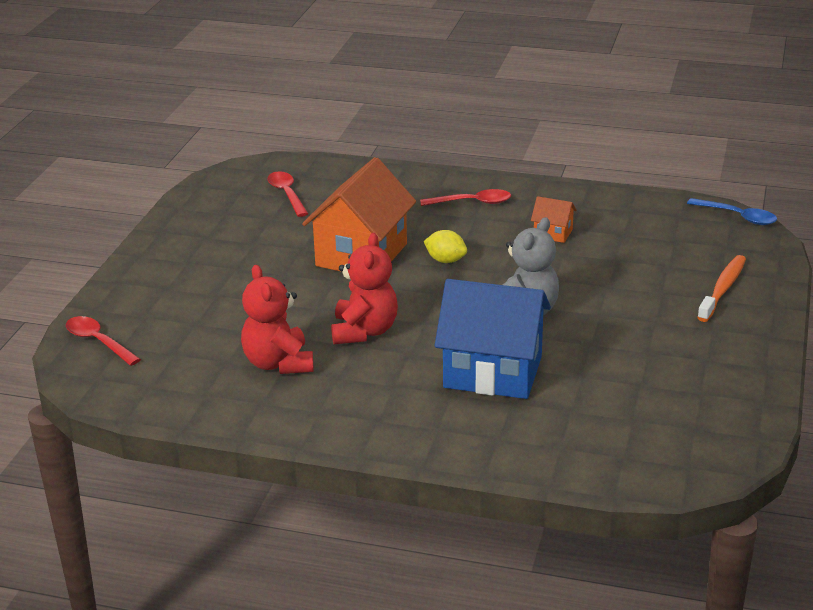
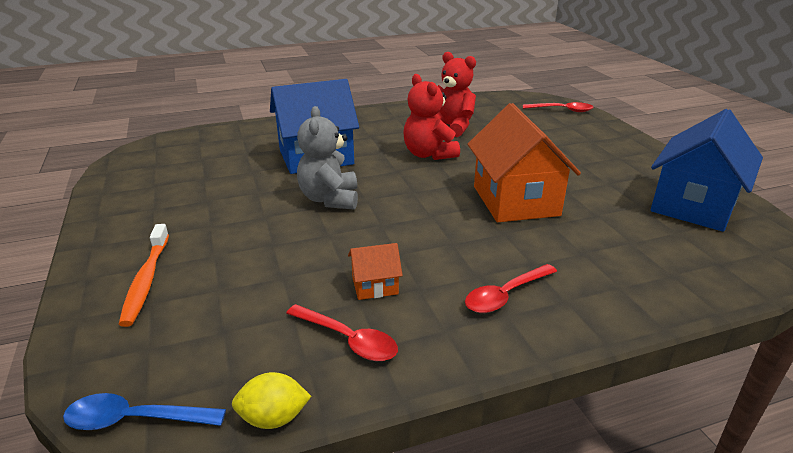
camera: 145 degrees right, 0 degrees up
(231, 206) = (693, 205): none -> blue house
(287, 194) = (681, 234): red spoon -> red spoon (348, 340)
(445, 260) = (443, 219): yellow lemon -> yellow lemon (273, 418)

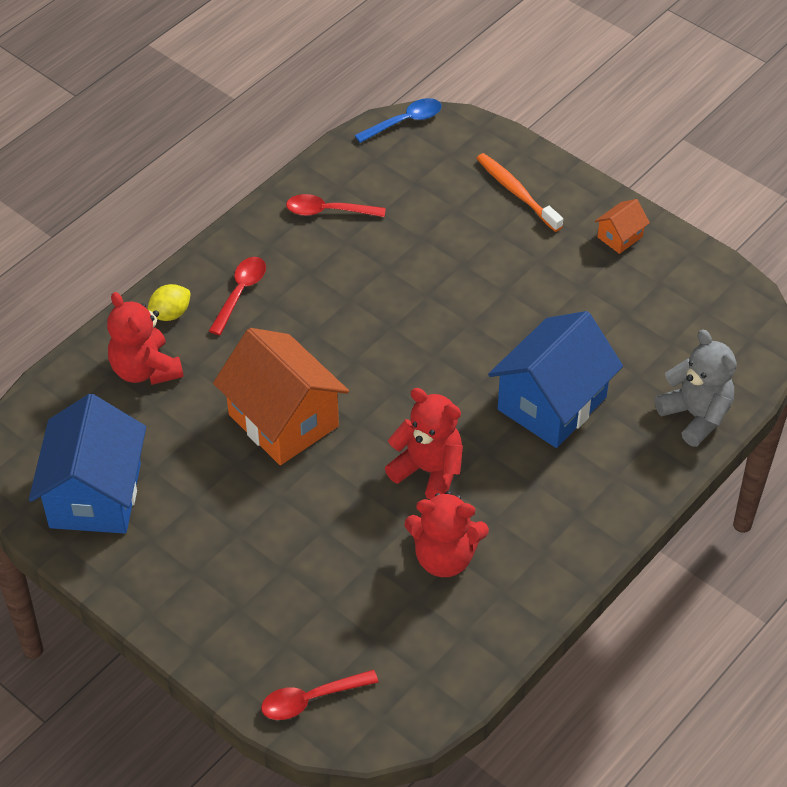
camera: 150 degrees right, 20 degrees up
(273, 418) = (331, 152): yellow lemon -> yellow lemon (170, 314)
(330, 199) = (468, 340): grey teddy bear -> grey teddy bear (695, 415)
(375, 286) = (344, 259): orange house -> orange house (620, 237)
(634, 266) = (145, 369): none -> red teddy bear

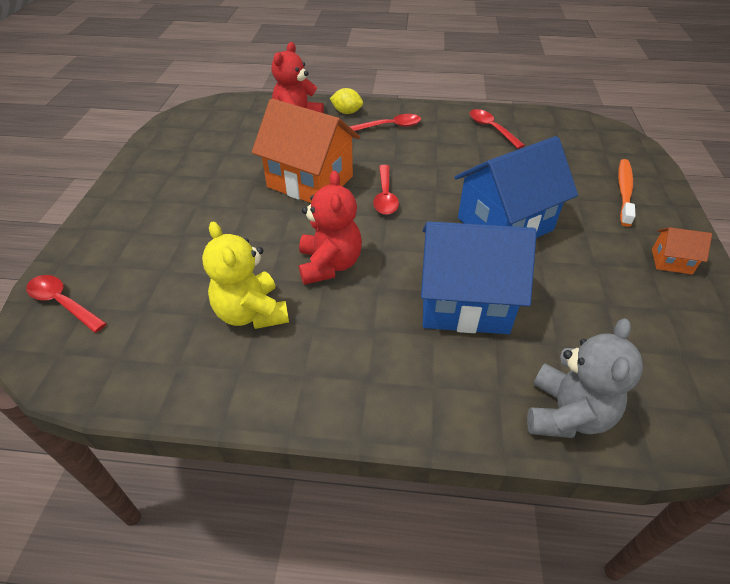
camera: 55 degrees right, 5 degrees down
(95, 495) = (190, 142): blue house -> blue house (505, 224)
(283, 420) = (310, 182): orange house -> orange house turned 75 degrees counterclockwise
(364, 372) = (385, 196): none -> red spoon
(405, 121) = (600, 125): blue spoon -> none
(444, 557) = (251, 313): red teddy bear -> yellow teddy bear

